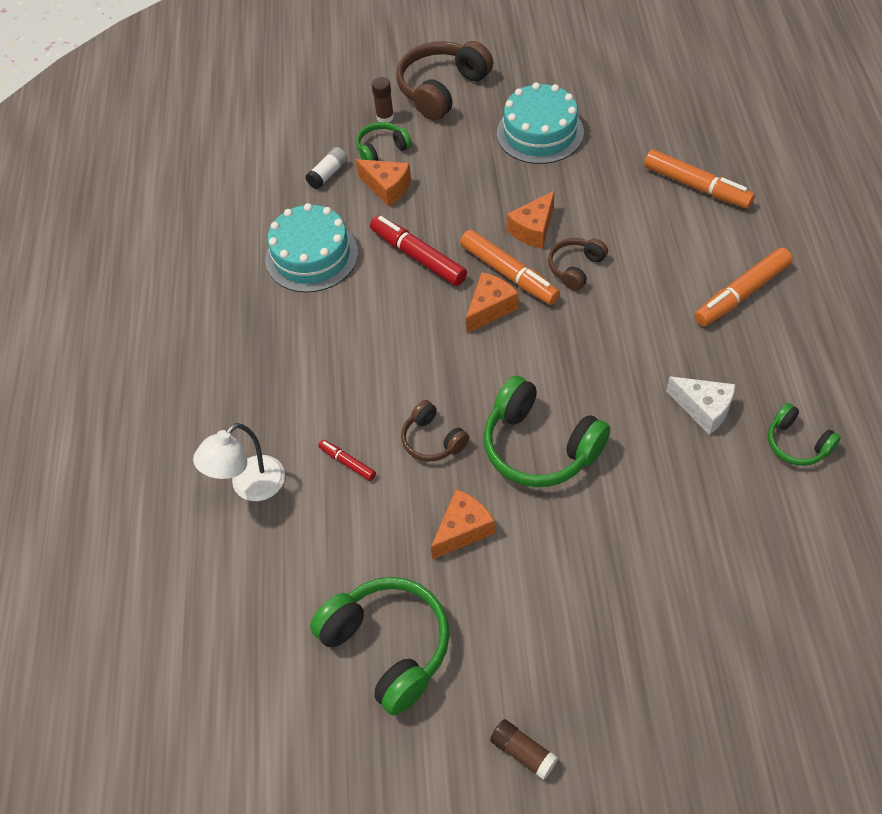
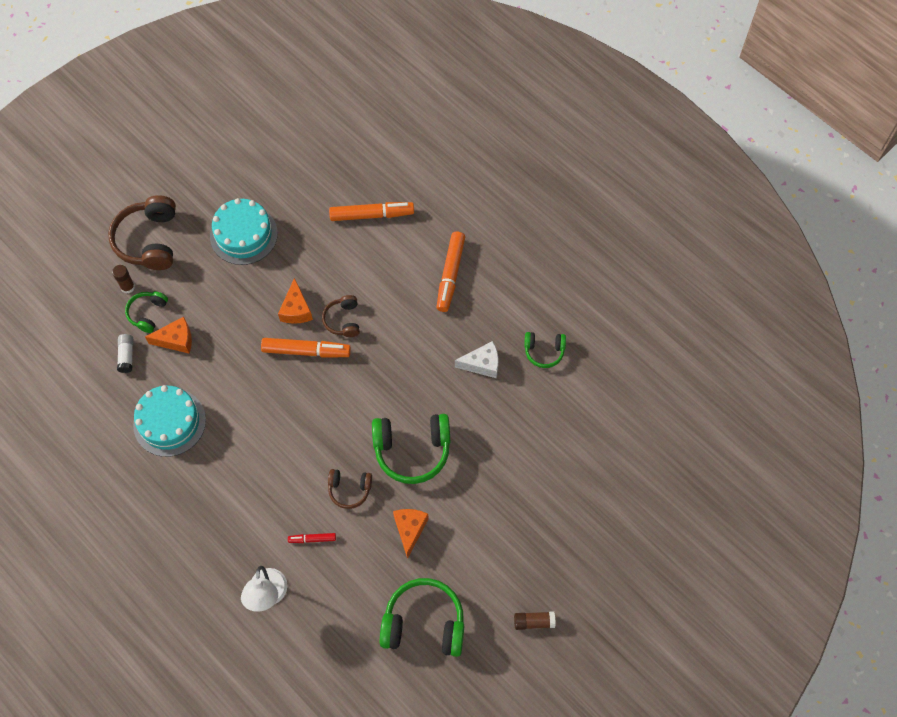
camera: 45 degrees left, 10 degrees up
(418, 257) = (239, 377): red marker -> none
(490, 308) = (313, 382): orange cheese -> none

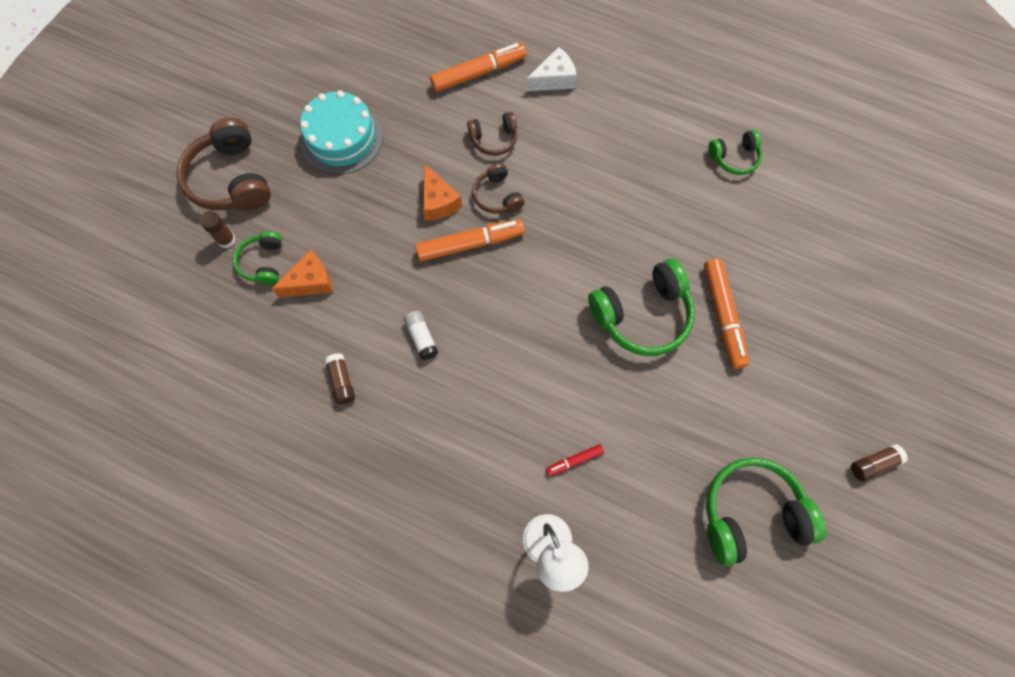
camera: 20 degrees left, 5 degrees up
(126, 356) = (257, 320): white glue stick -> white glue stick (421, 338)
(169, 422) = (341, 381): turquoise cake -> brown glue stick
(349, 489) = (591, 386): brown headphones -> brown headphones (494, 139)
(410, 529) = (682, 408): orange cheese -> none
(450, 275) = (594, 109): orange marker -> orange marker (723, 316)
(482, 364) = (674, 193): white cheese -> white cheese (554, 79)

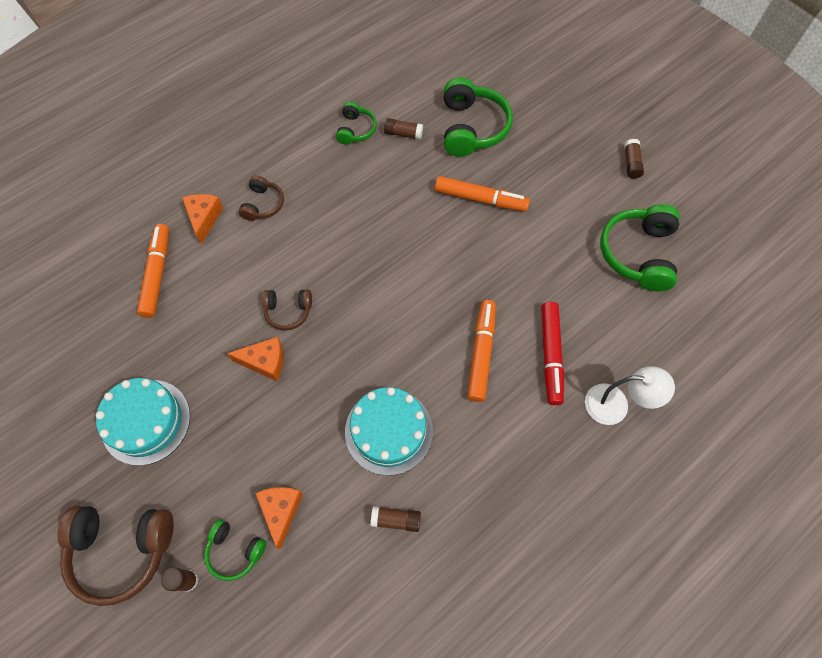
camera: 65 degrees left, 5 degrees down
(421, 338) = (388, 431): white glue stick -> turquoise cake
(470, 244) = (321, 353): orange marker -> orange marker (481, 353)
(494, 139) = (231, 290): brown headphones -> brown headphones (263, 204)
(554, 79) = (204, 219): white cheese -> orange cheese
(574, 461) = (550, 355): red marker -> red marker, size x1.98
(642, 315) = (453, 252): green headphones -> green headphones (471, 128)
(758, 204) = (403, 134): none -> brown glue stick

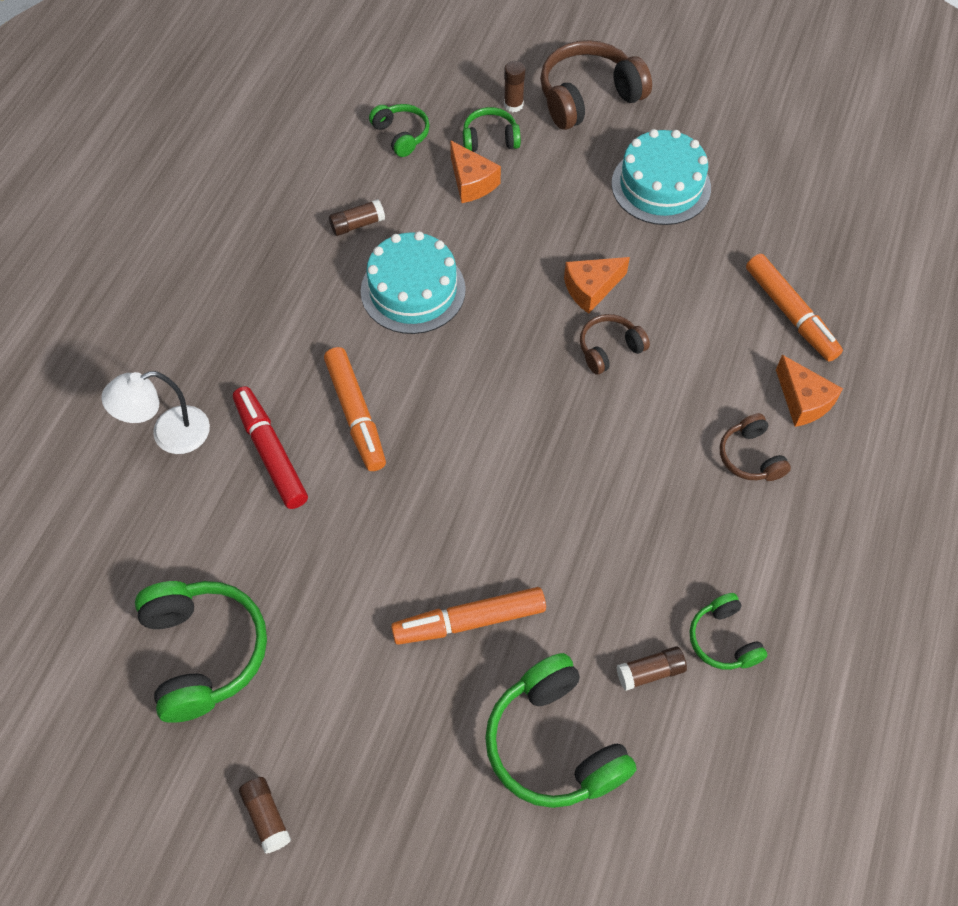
camera: 150 degrees right, 5 degrees down
(304, 603) = (401, 135): none -> green headphones

